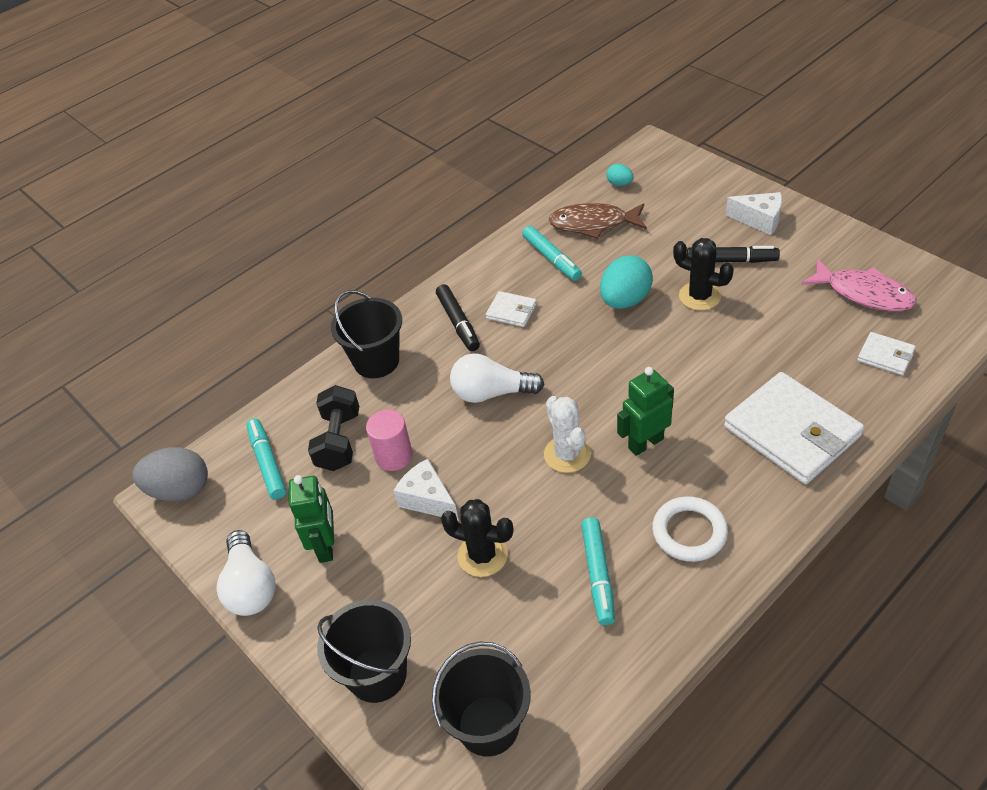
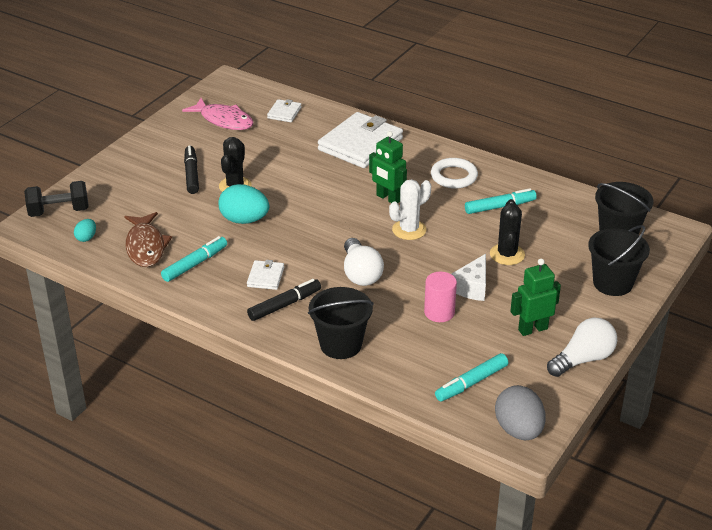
camera: 110 degrees left, 10 degrees down
(339, 441) = (434, 346): black dumbbell -> black dumbbell (59, 211)
(759, 220) = (140, 164): white cheese -> none
(864, 293) = (224, 120): pink fish -> pink fish turned 105 degrees clockwise

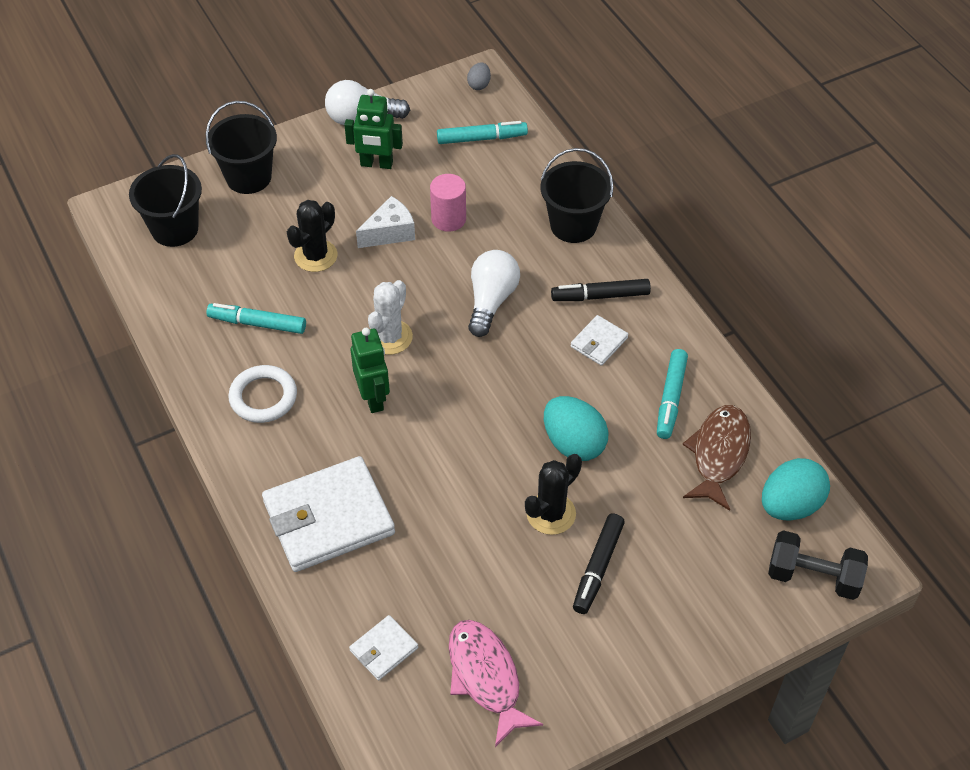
camera: 150 degrees left, 15 degrees up
(86, 238) = (790, 505): turquoise egg -> turquoise egg, size x1.98
(195, 264) = (671, 398): turquoise marker -> turquoise marker turned 60 degrees counterclockwise
(409, 230) = (390, 337): white cactus -> white cactus turned 60 degrees counterclockwise
(518, 430) = (479, 85): grey egg -> grey egg, size x0.50

